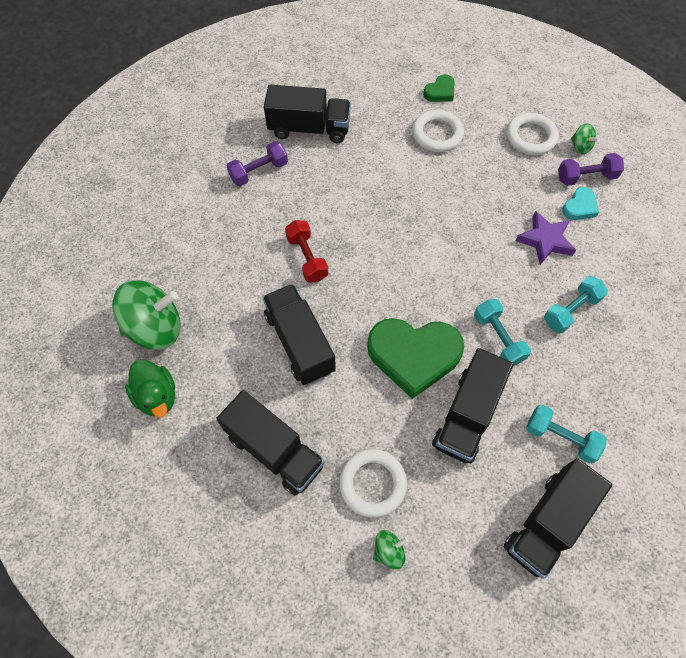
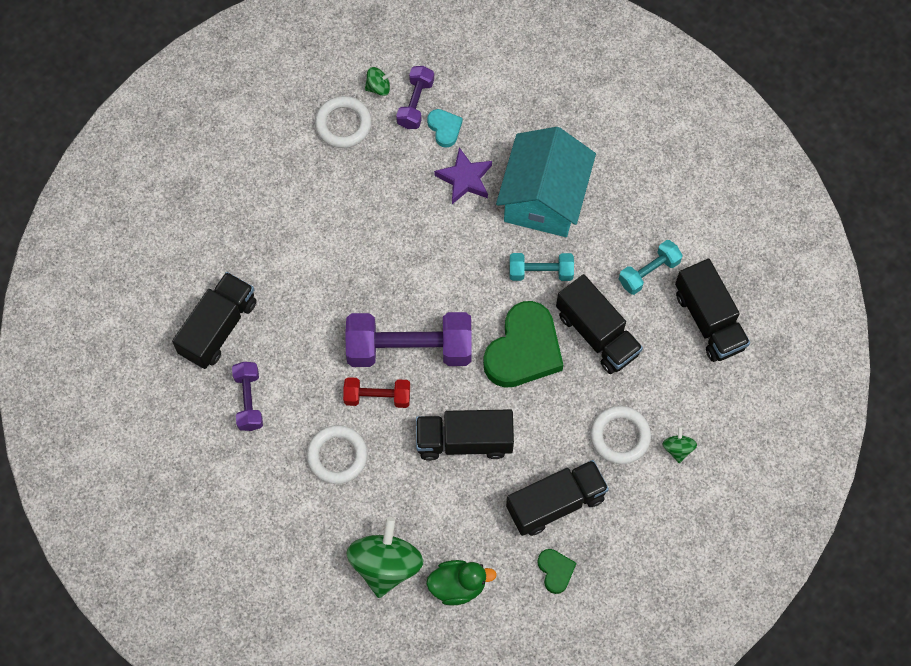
camera: 65 degrees left, 5 degrees up
(364, 263) = (409, 348): none -> purple dumbbell
(437, 134) = (292, 208): white ring -> white ring (337, 456)
(440, 92) = (239, 177): green heart -> green heart (555, 571)
(571, 310) = (543, 198): turquoise dumbbell -> turquoise house

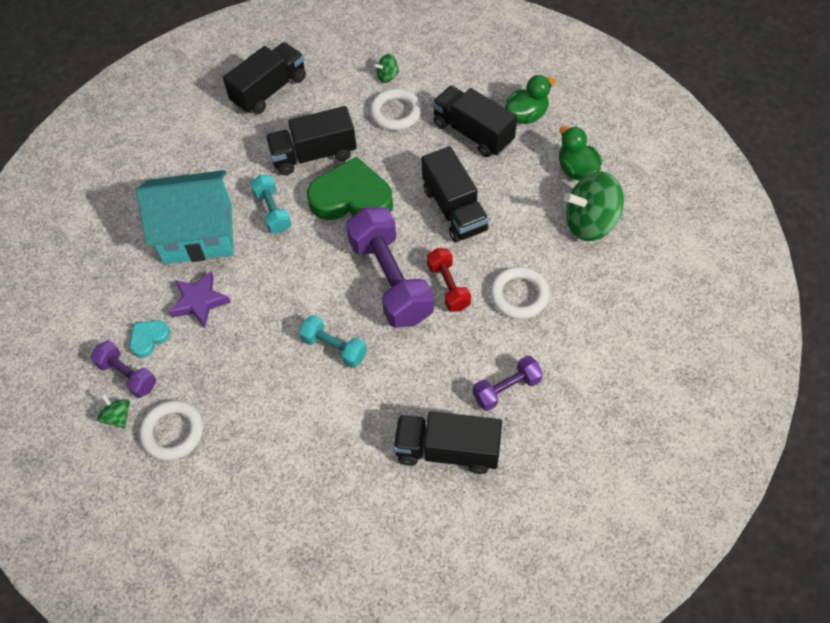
camera: 110 degrees left, 10 degrees down
(415, 103) = (127, 375): purple dumbbell -> purple dumbbell turned 45 degrees clockwise
(555, 571) = (526, 115): green heart -> green duck
(597, 334) = (313, 155): black truck -> black truck turned 135 degrees counterclockwise
(649, 272) = (242, 140): turquoise dumbbell -> turquoise dumbbell (334, 348)

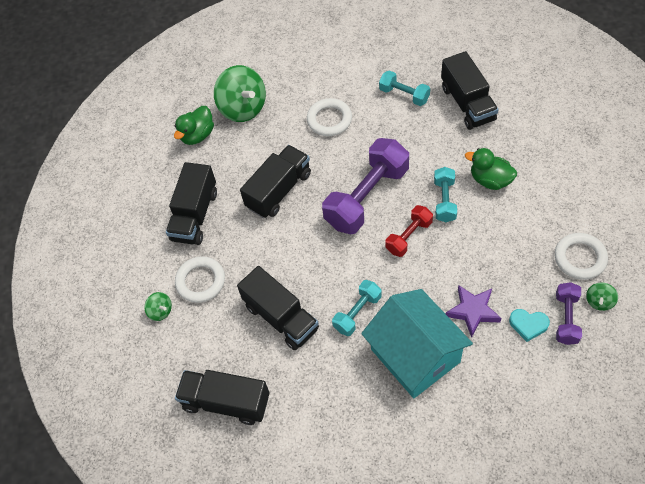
camera: 115 degrees left, 0 degrees up
(351, 198) = (309, 263): green heart -> none
(448, 287) = (349, 161): red dumbbell -> red dumbbell (409, 236)
(506, 389) = (404, 95): purple dumbbell -> turquoise dumbbell
(526, 115) = (157, 189): green duck -> green duck (490, 180)

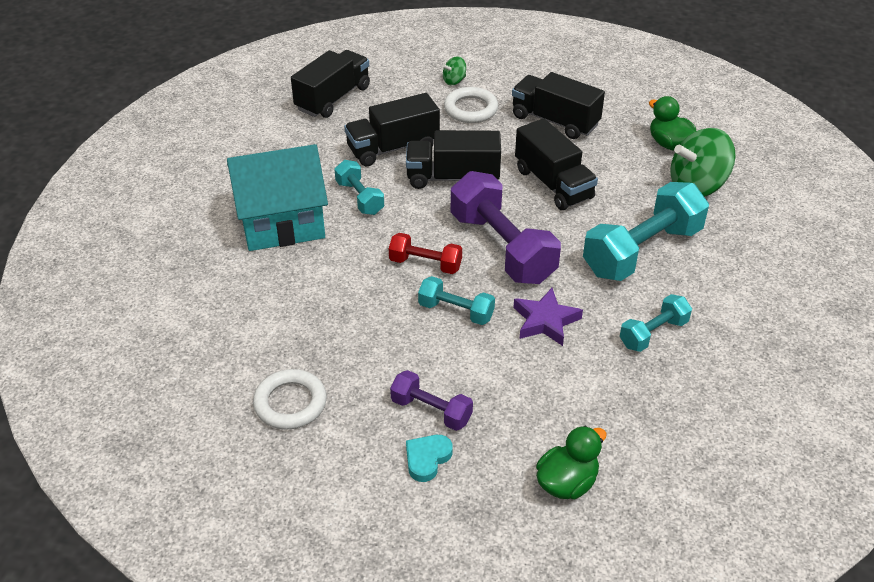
camera: 105 degrees right, 15 degrees down
(329, 120) = (642, 251): white ring -> turquoise dumbbell
(409, 236) = (425, 264): red dumbbell -> red dumbbell turned 45 degrees counterclockwise
(467, 104) = (605, 393): black truck -> black truck (452, 177)
(473, 311) = (296, 281): purple star -> purple star (545, 321)
(490, 180) = (460, 365): green duck -> green duck (567, 483)
(528, 325) = (245, 319): turquoise heart -> turquoise heart (427, 459)
(566, 318) = (227, 354): purple dumbbell -> purple dumbbell (431, 411)
(599, 301) = (223, 394): green spinning top -> none

